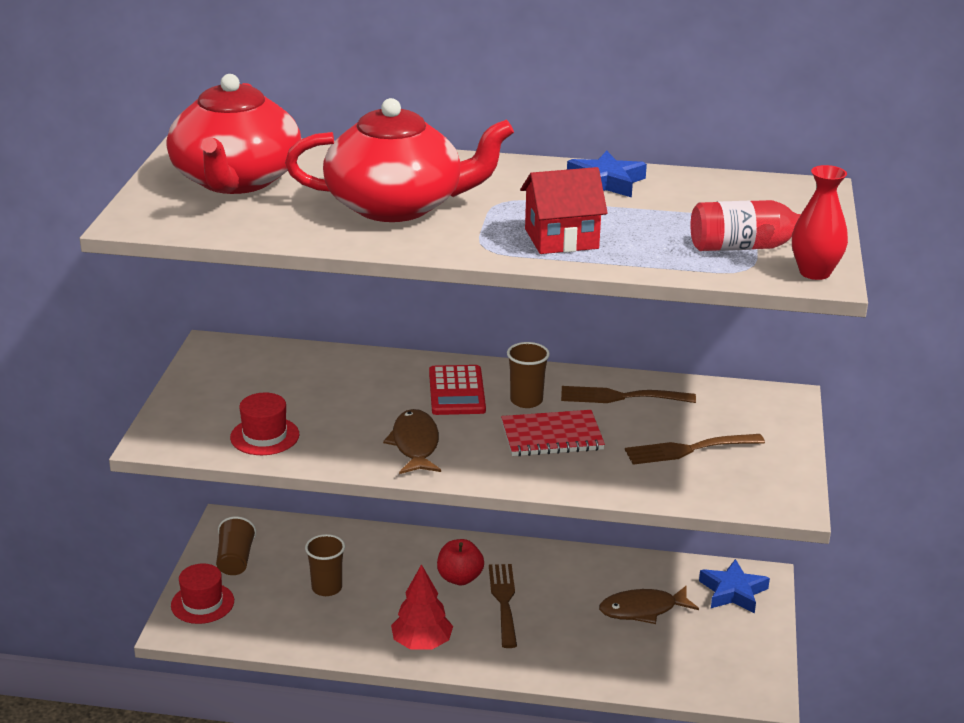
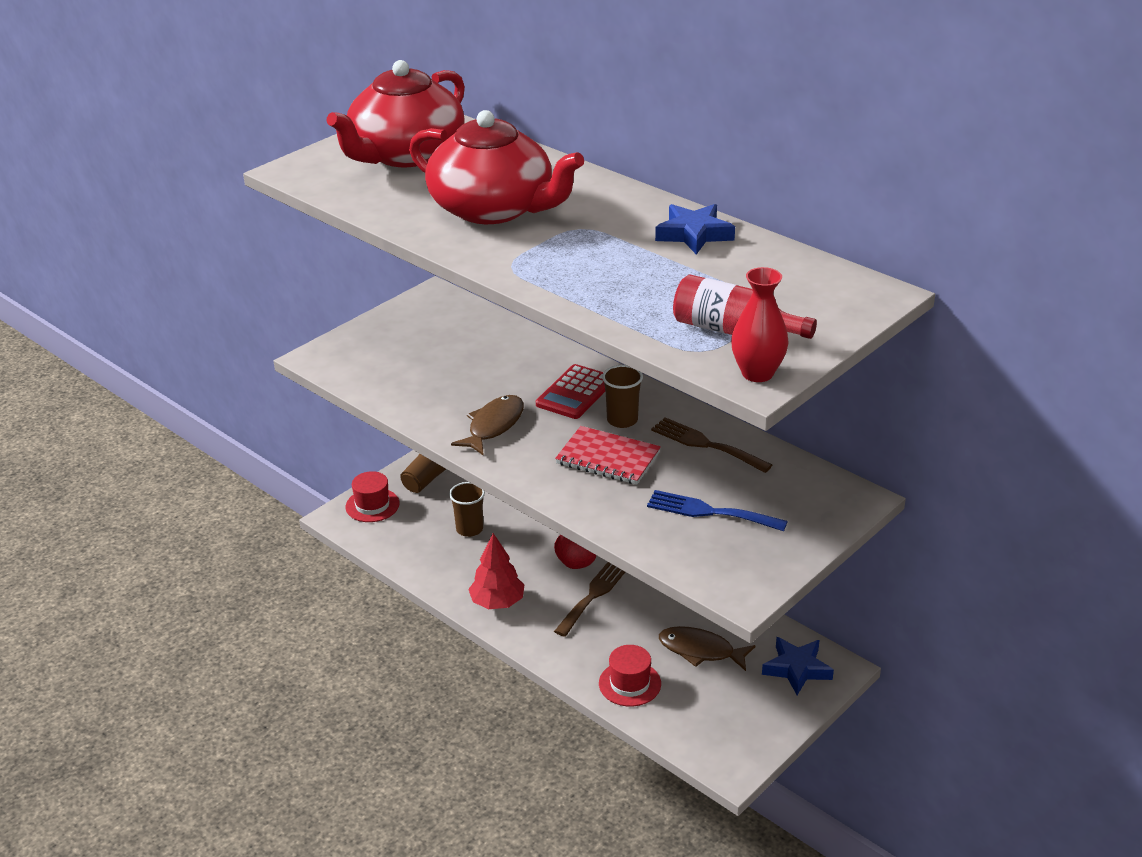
camera: 35 degrees right, 5 degrees up
(264, 436) = (393, 380): red hat -> red hat (629, 683)
(561, 239) = (582, 275): red house -> none
(688, 449) = (709, 512): brown fork -> blue fork

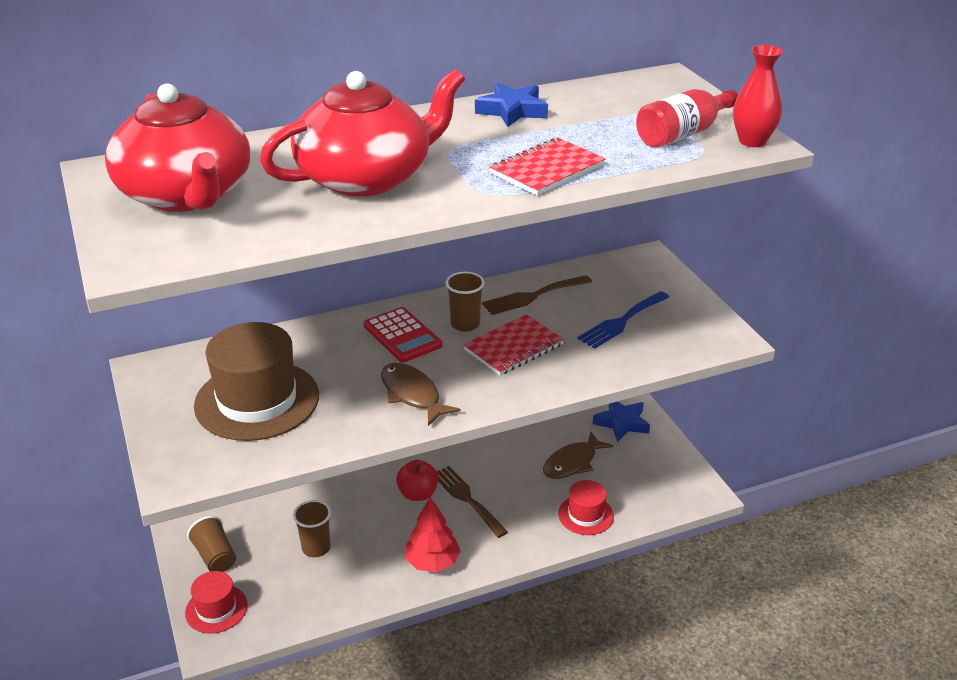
camera: 65 degrees left, 0 degrees up
(431, 356) = (257, 400): none -> brown hat
(582, 280) = (547, 169): none -> red notebook

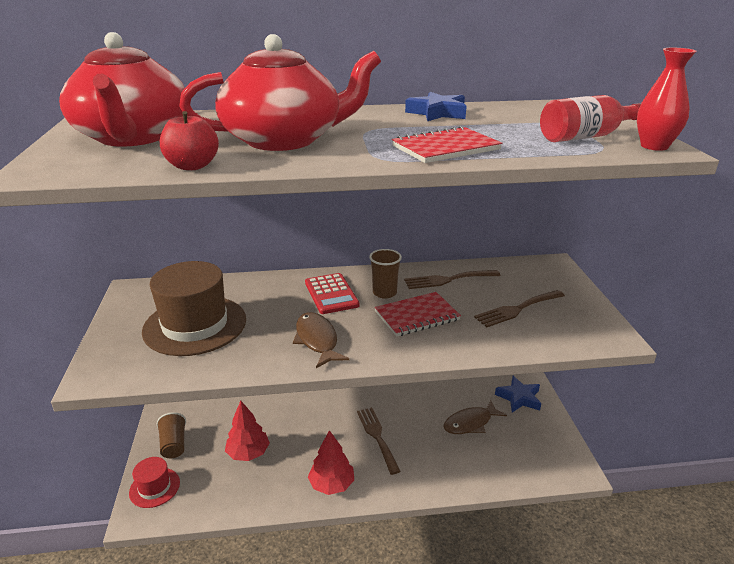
camera: 15 degrees right, 5 degrees down
(316, 548) = (248, 453): brown cup -> red tree
(418, 494) = (340, 425): red apple -> red apple (192, 166)
(586, 515) = (470, 469): red hat -> none
(621, 322) = (517, 309): blue fork -> brown fork

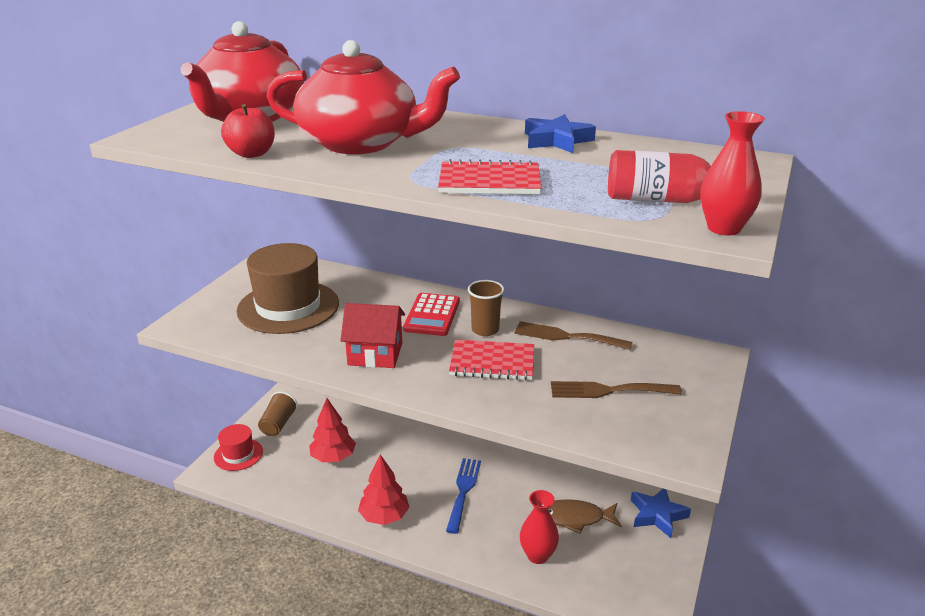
camera: 30 degrees right, 0 degrees up
(317, 340) = (375, 354): brown fish -> red house
(377, 436) = (463, 491): brown fork -> blue fork
(468, 462) = (537, 555): none -> red vase

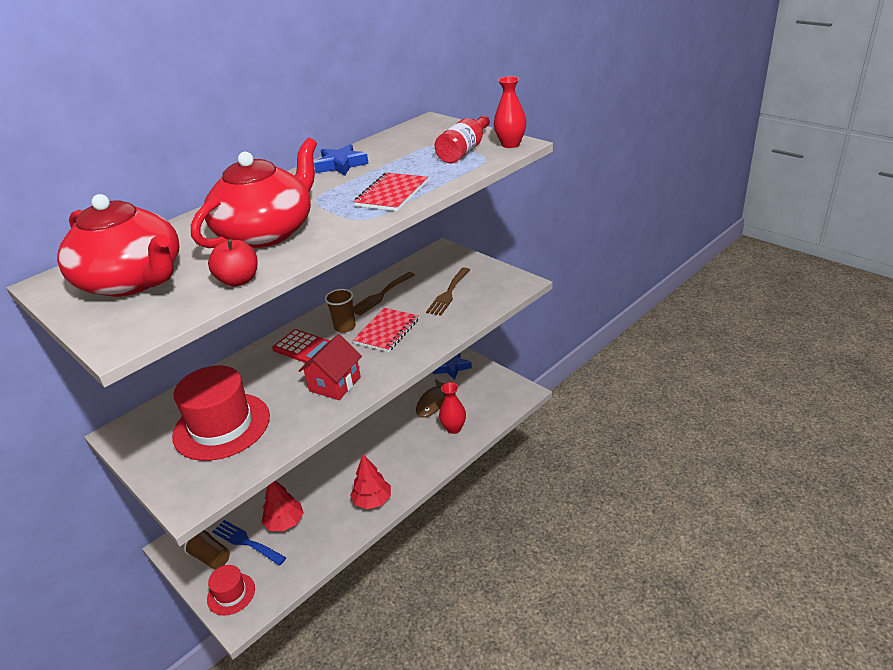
camera: 65 degrees left, 5 degrees up
(288, 307) = (221, 426): brown hat -> red hat
(463, 491) = (375, 450): blue fork -> blue fork (246, 542)

